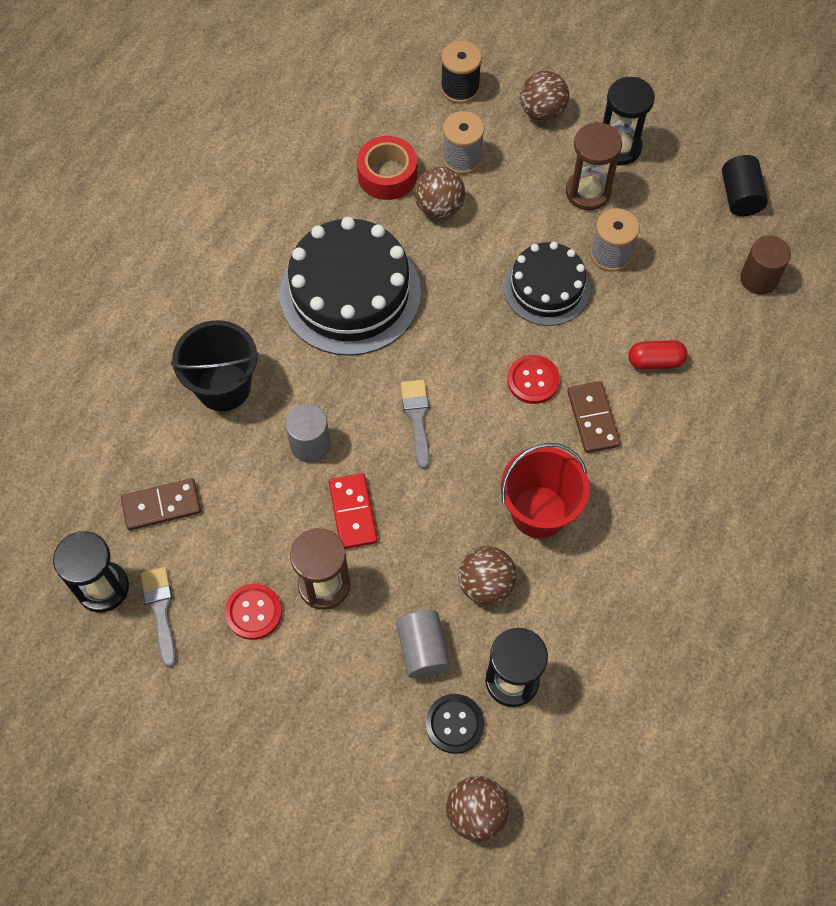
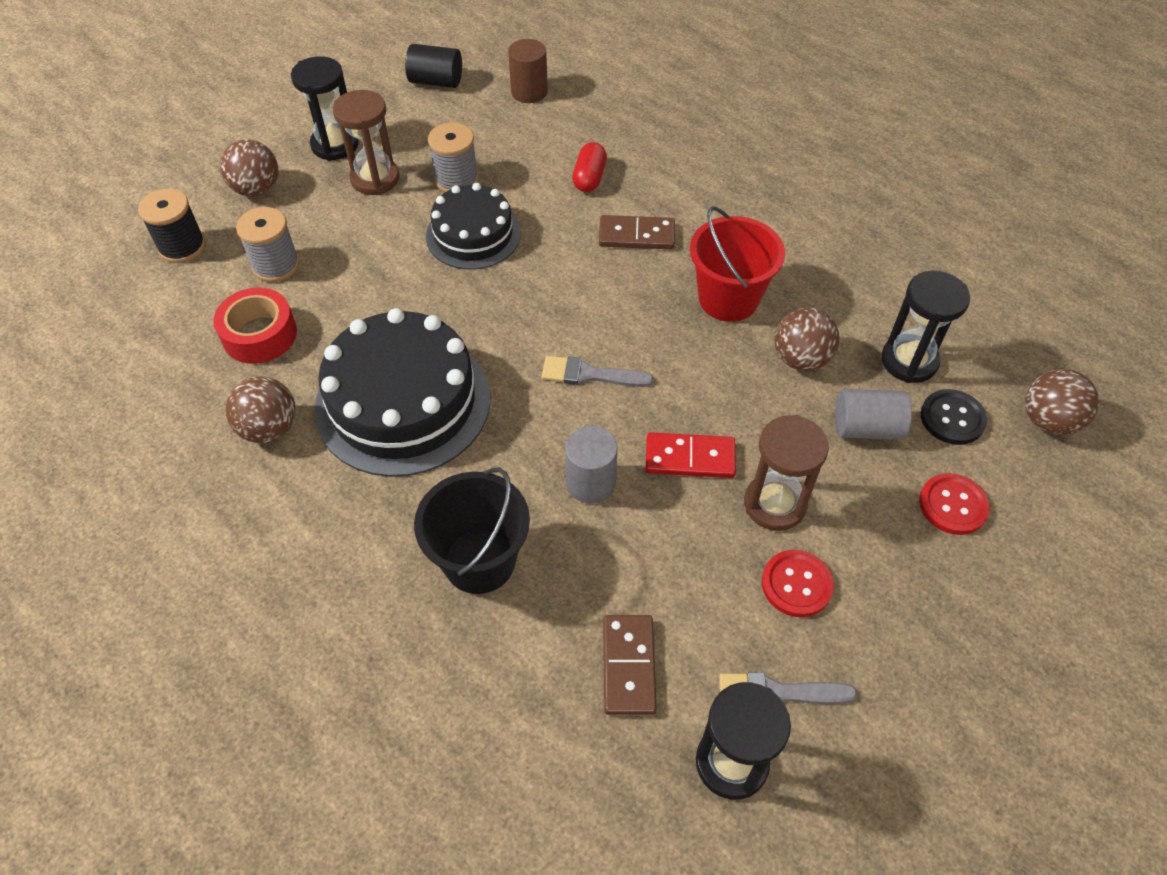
camera: 75 degrees left, 10 degrees down
(439, 207) = (329, 298): brown ball -> brown ball (269, 428)
(533, 380) = (577, 269): red button -> red button (953, 505)

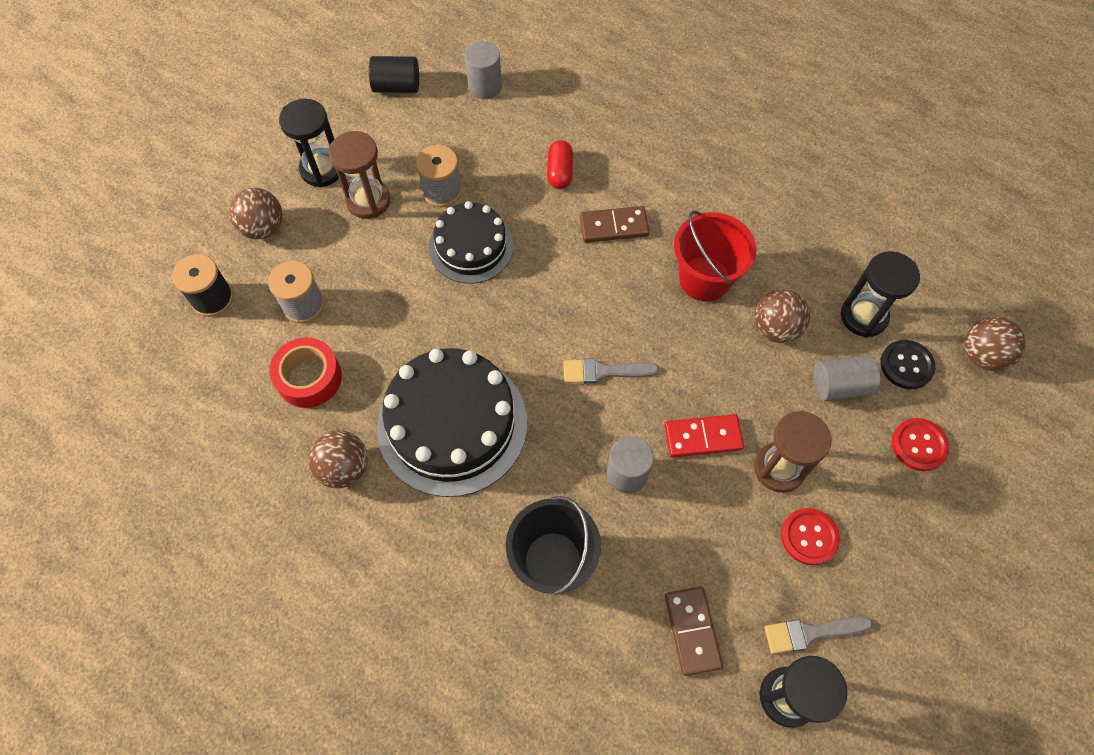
camera: 10 degrees left, 10 degrees up
(529, 92) = (485, 86): brown cylinder -> grey cylinder

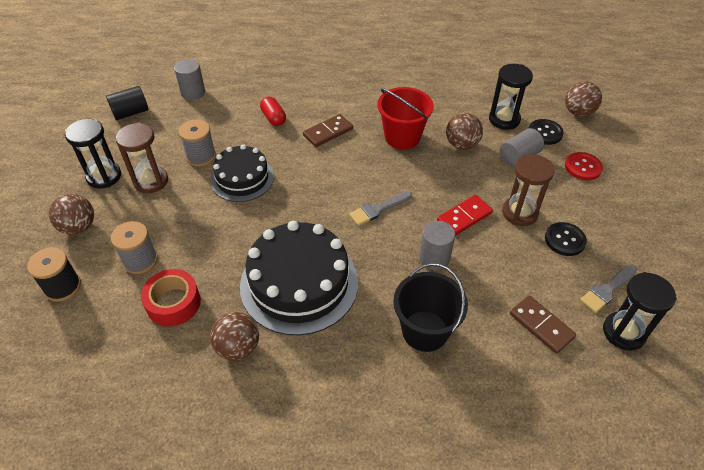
camera: 30 degrees left, 15 degrees down
(809, 537) = (565, 240): red button -> black button

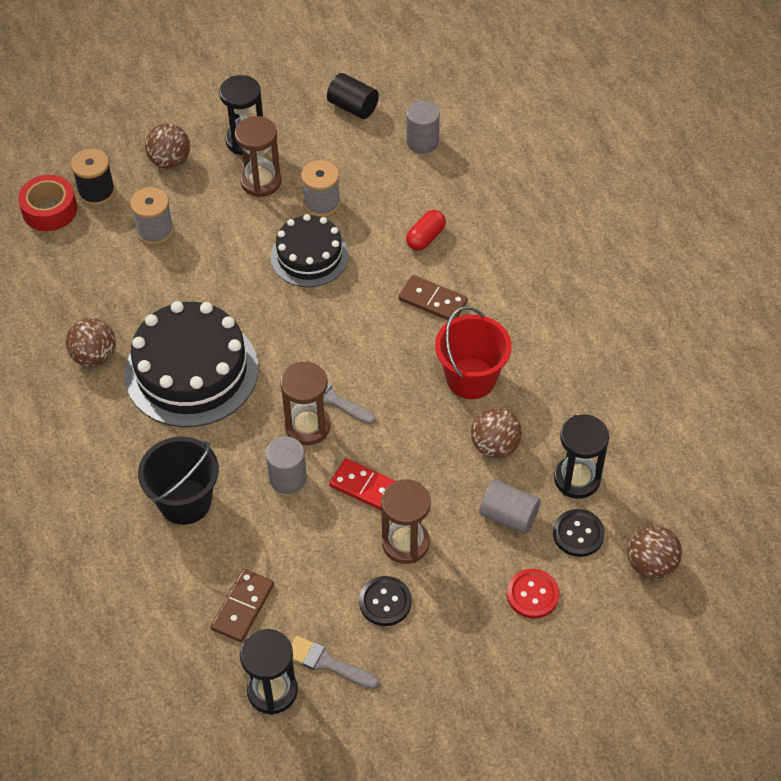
camera: 65 degrees right, 5 degrees up
(173, 303) = (119, 283): red tape -> red tape (50, 210)
(394, 231) = (307, 426): none -> brown hourglass

